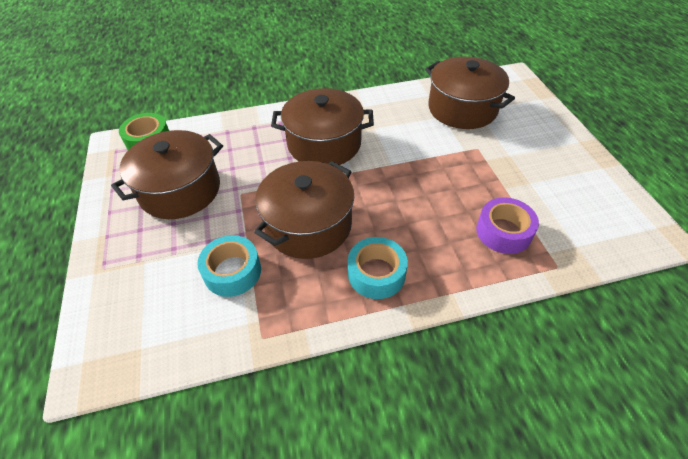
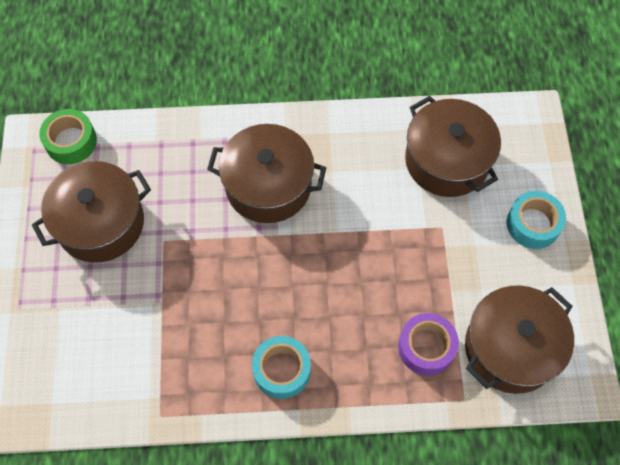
camera: 10 degrees right, 15 degrees up
(232, 272) = (143, 339): turquoise tape -> turquoise tape (533, 224)
(308, 225) = (227, 297): brown pot -> brown pot (511, 348)

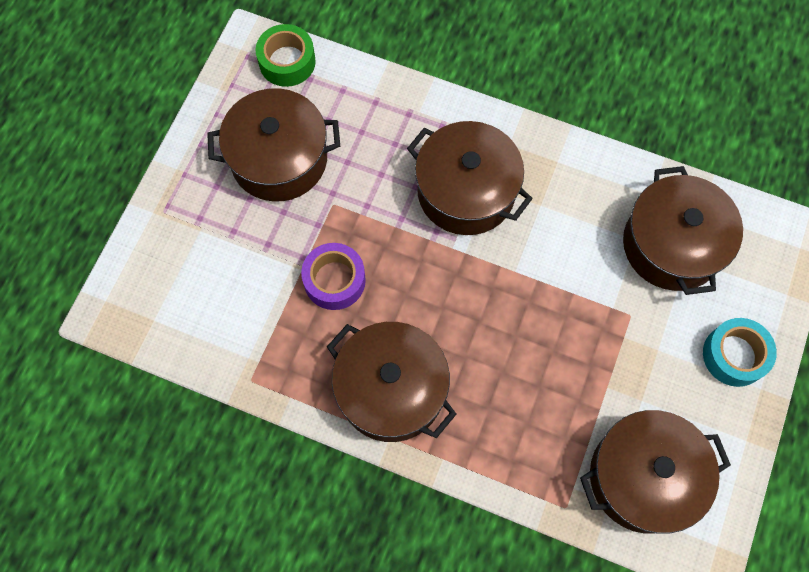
camera: 25 degrees right, 5 degrees up
(282, 370) = (391, 390): turquoise tape -> brown pot
(426, 347) = (552, 435): purple tape -> purple tape (334, 280)

